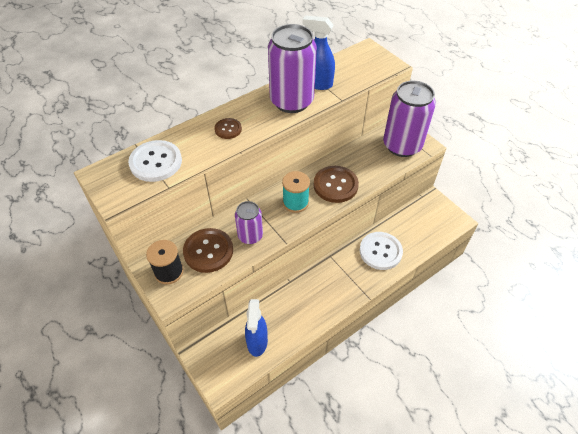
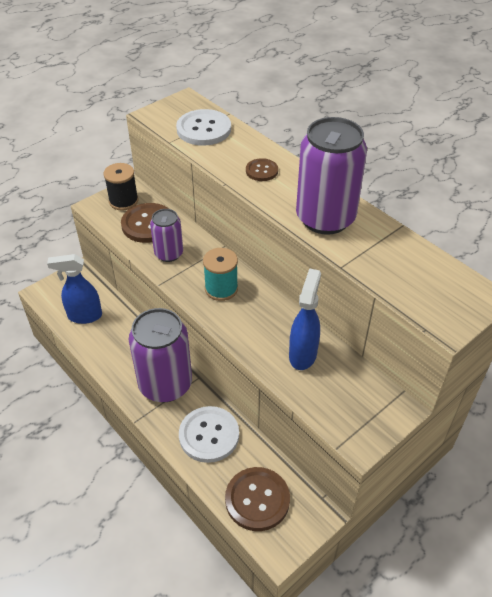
camera: 85 degrees right, 5 degrees down
(317, 84) = (370, 241): blue spray bottle -> blue spray bottle (303, 354)
(335, 185) = (255, 327): brown button -> brown button (257, 499)
(402, 145) = (351, 408): purple can -> purple can (165, 384)

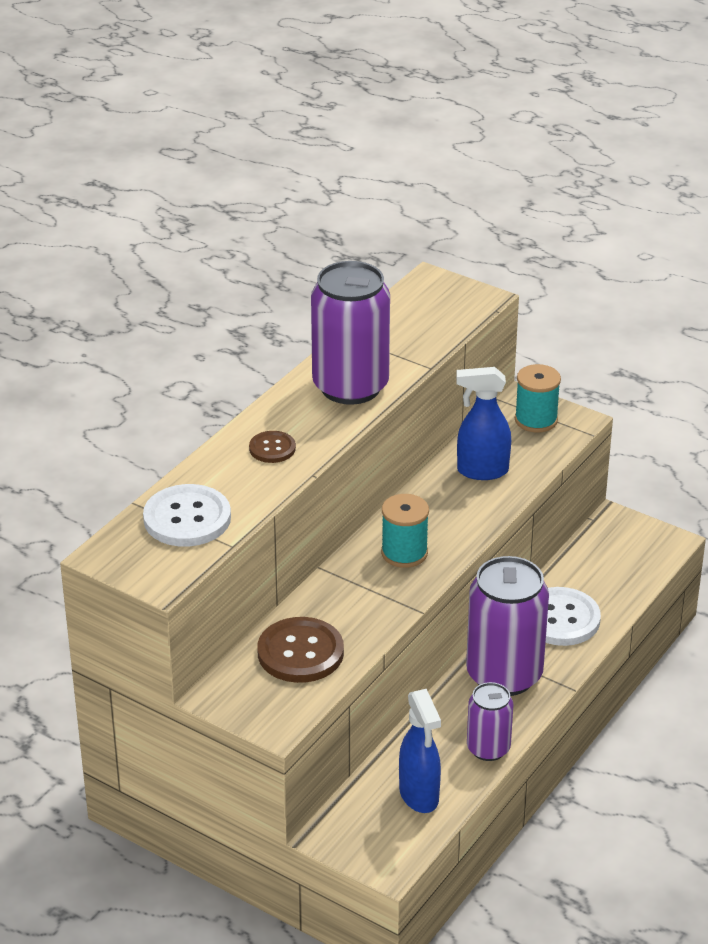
camera: 105 degrees left, 10 degrees down
(123, 201) = (253, 695): black spool -> none
(169, 254) = (356, 616): purple can -> purple can (488, 748)
(257, 499) = (622, 565): brown button -> none
(366, 410) = (536, 420): none -> turquoise spool

